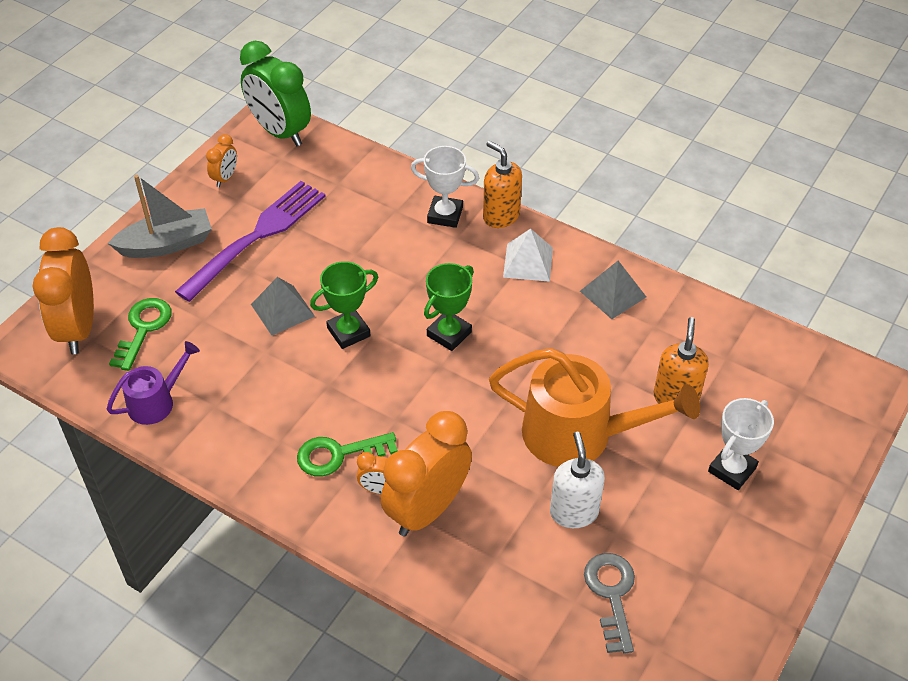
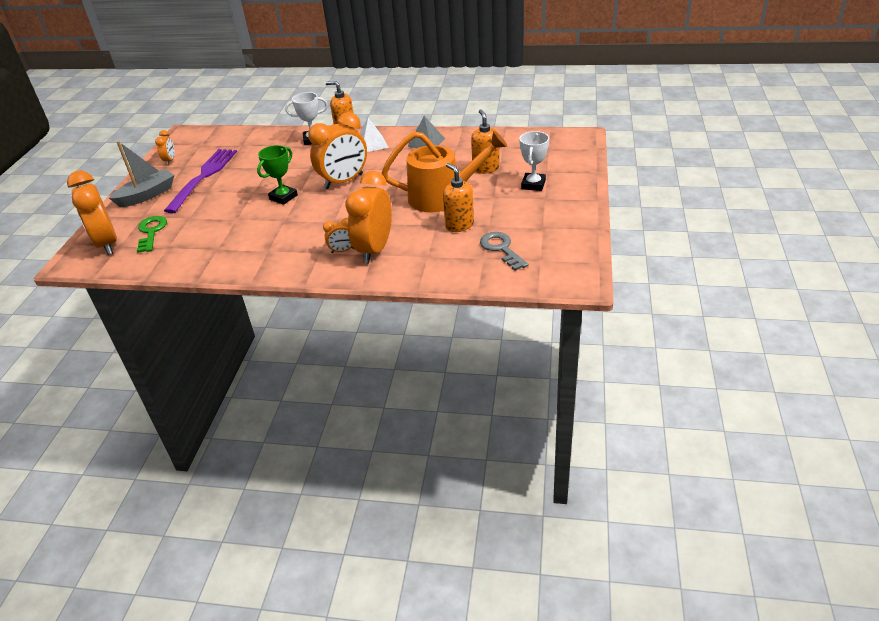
camera: 20 degrees left, 10 degrees down
(156, 402) = (177, 258): purple watering can -> none
(280, 132) = (194, 135): green clock -> none
(283, 310) = (237, 200): grey pyramid -> none
(339, 454) = (307, 245): green key -> none
(449, 334) = (344, 181): green trophy -> orange clock
(574, 512) = (459, 225): white soap dispenser -> orange soap dispenser

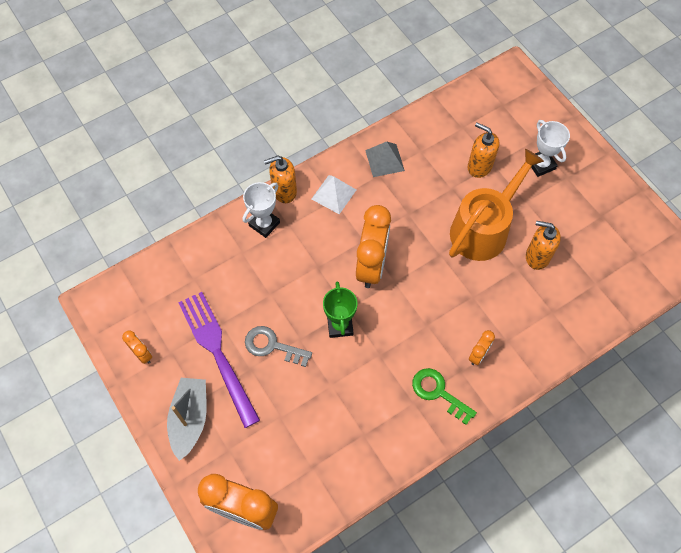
camera: 45 degrees left, 25 degrees up
(151, 232) = (268, 462): green key -> green key (438, 393)
(374, 250) = (503, 334): orange clock -> none
(501, 249) = (598, 263): grey key -> grey key (272, 346)

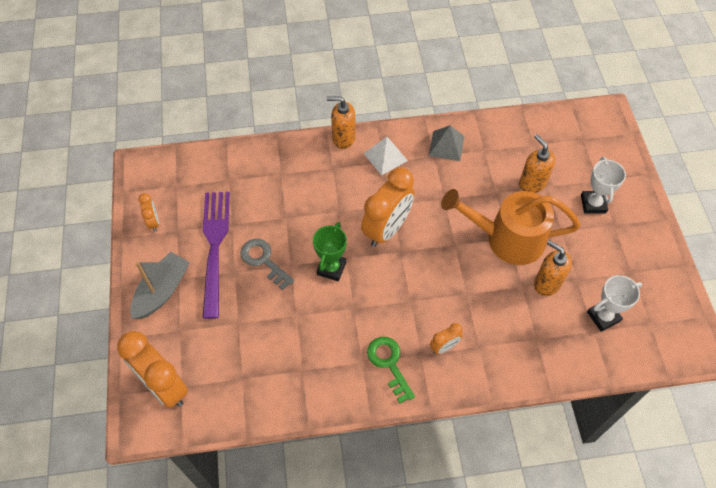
camera: 25 degrees right, 5 degrees down
(264, 224) = (312, 158): white trophy -> white trophy (603, 316)
(483, 229) = (507, 238): orange watering can -> orange watering can turned 150 degrees counterclockwise

